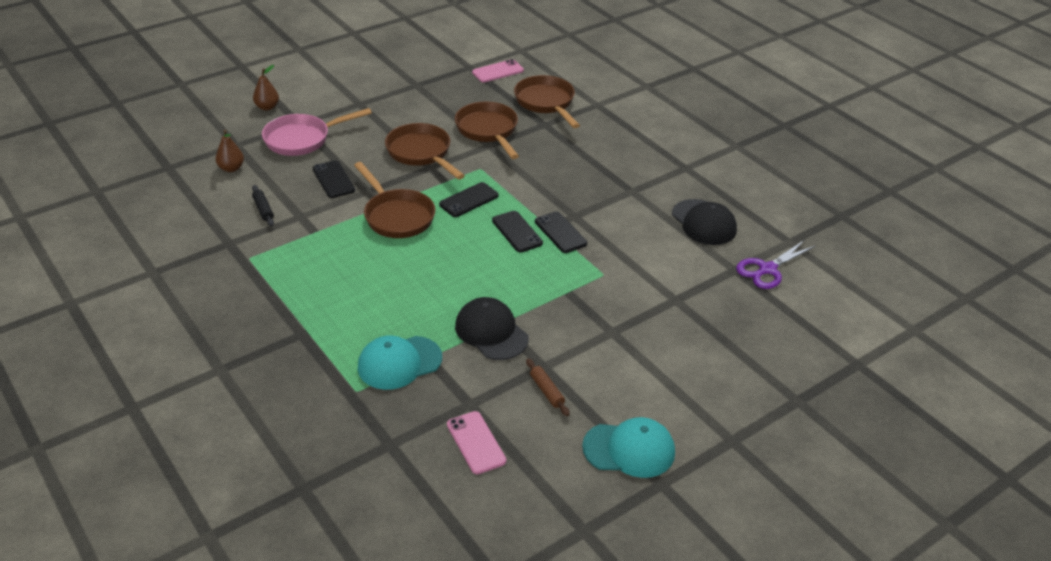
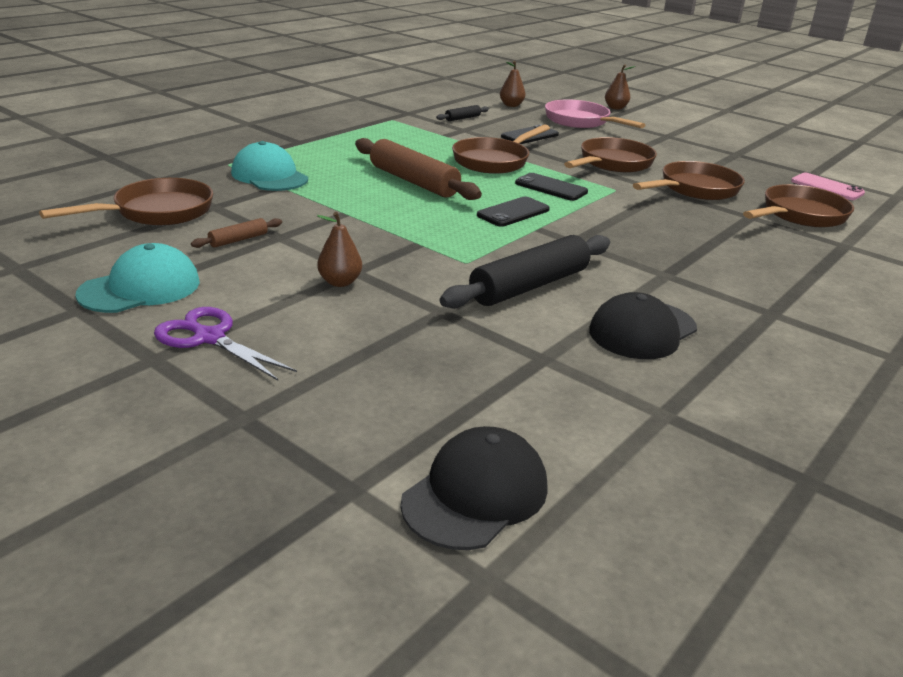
camera: 75 degrees right, 10 degrees down
(436, 273) = (413, 181): none -> brown rolling pin
(476, 442) = (157, 212): pink phone -> brown pan
(491, 332) = (329, 209): black cap -> black cap (475, 494)
(560, 232) = (531, 235): black phone -> none
(629, 341) = (340, 282): none -> brown pear
(629, 449) = (140, 288): turquoise cap -> turquoise cap turned 120 degrees counterclockwise
(643, 253) = (529, 286): none -> black rolling pin
(767, 269) = (565, 389): purple scissors -> purple scissors (209, 338)

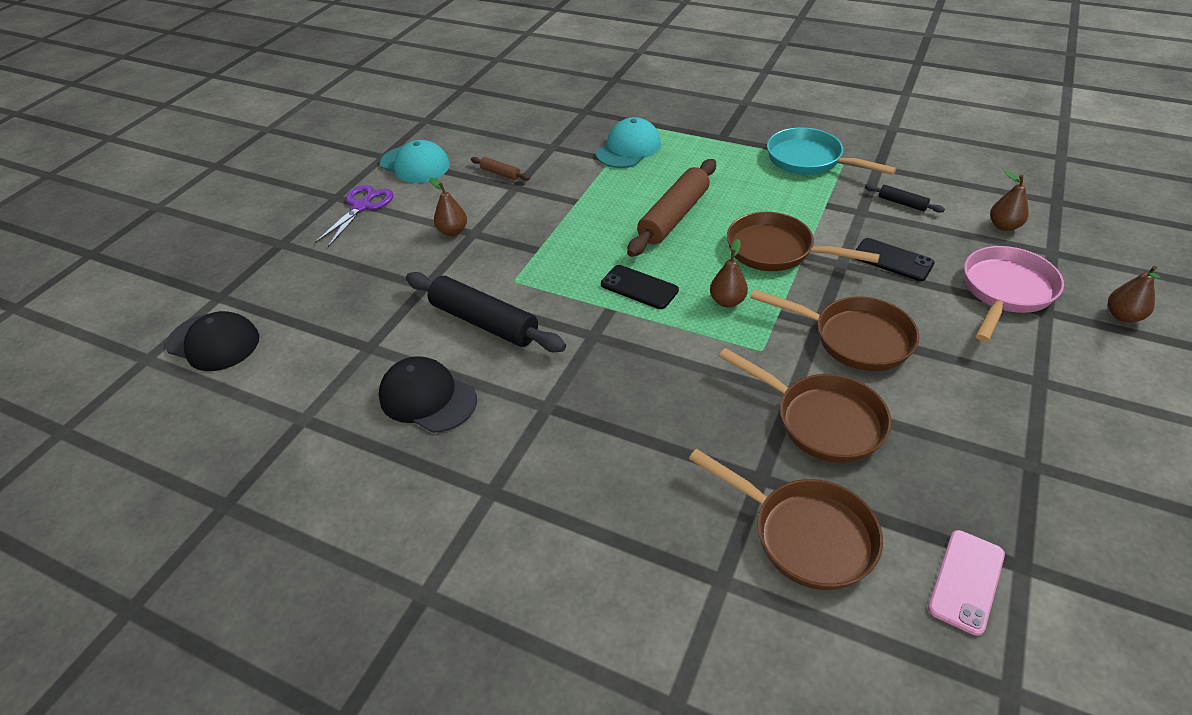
camera: 80 degrees right, 15 degrees up
(157, 212) = (528, 131): brown pan -> none
(375, 126) = (809, 160): none -> turquoise pan
(551, 187) = (727, 301): black phone -> brown pear

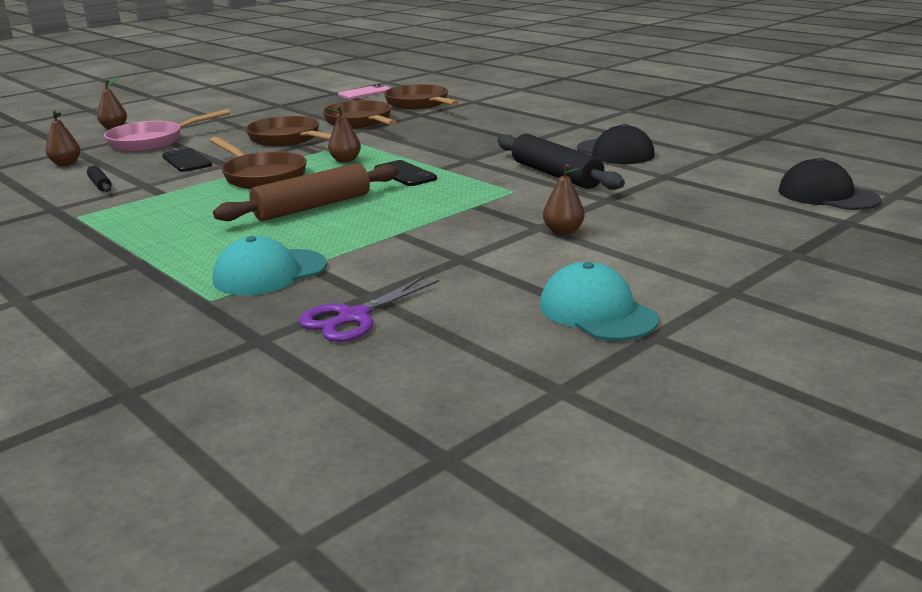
camera: 160 degrees left, 20 degrees down
(362, 206) = (684, 273): purple scissors -> purple scissors (353, 317)
(500, 173) = (470, 276): brown rolling pin -> none
(809, 160) = (99, 224): turquoise pan -> none

